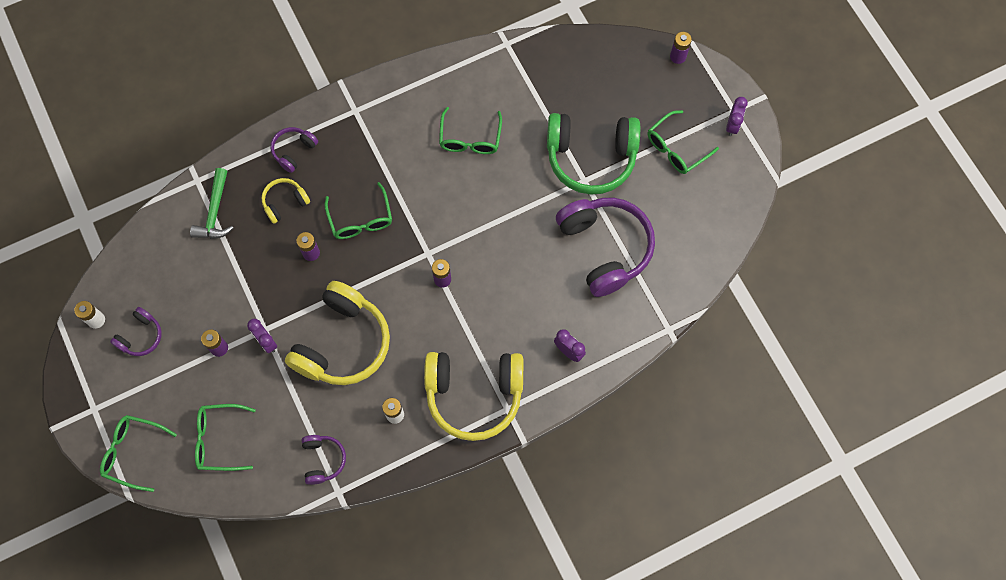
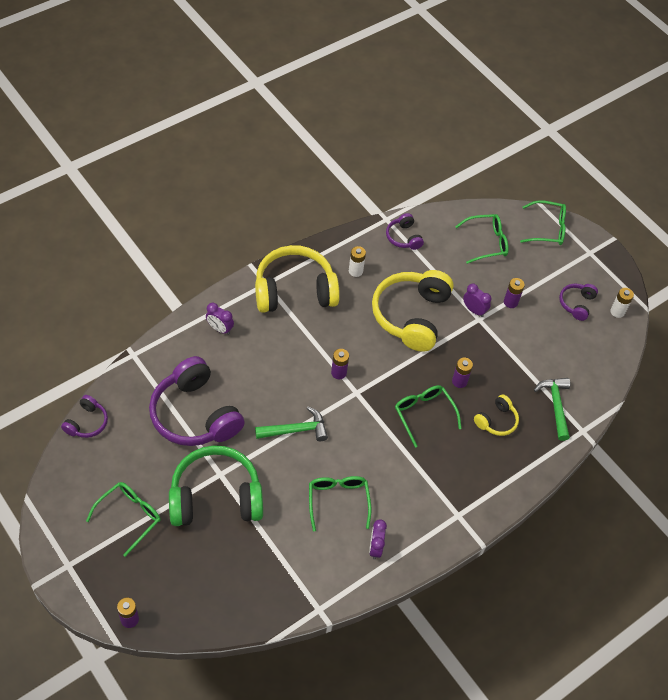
camera: 165 degrees right, 15 degrees down
(294, 151) = (504, 468): purple headphones -> purple headphones (87, 422)
(500, 218) = (296, 430): none -> green hammer
(732, 125) = (70, 548): purple clock -> purple clock (375, 547)

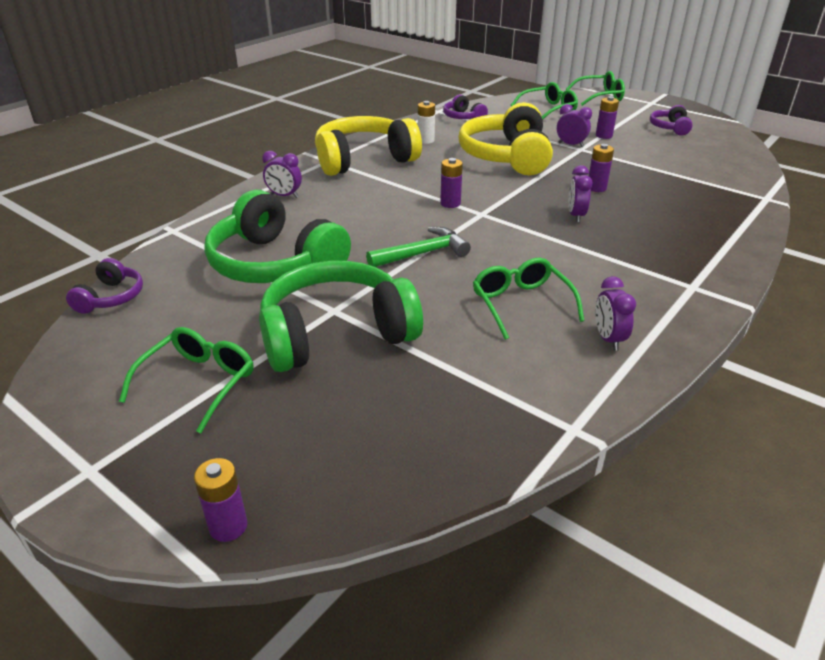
camera: 10 degrees left, 20 degrees down
(195, 414) = (275, 264): purple headphones -> green headphones
(423, 414) = (575, 216): green glasses -> purple clock
(496, 421) = (664, 207): yellow headphones -> none
(555, 405) = (718, 187): green hammer -> none
(617, 312) = (713, 126): white battery -> none

